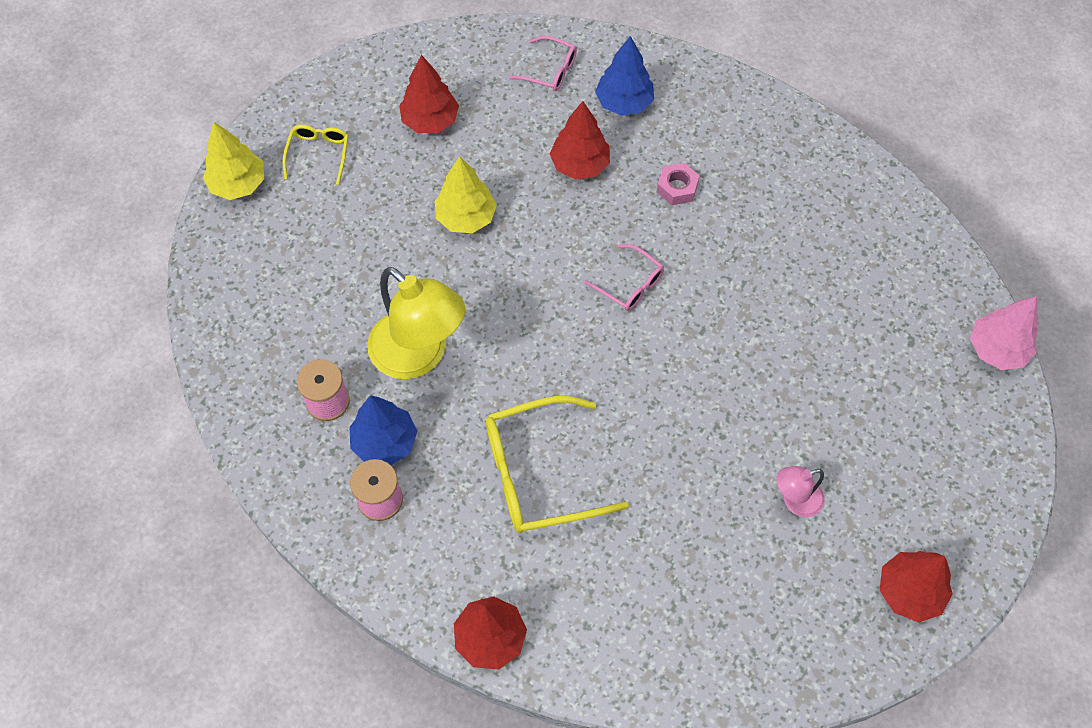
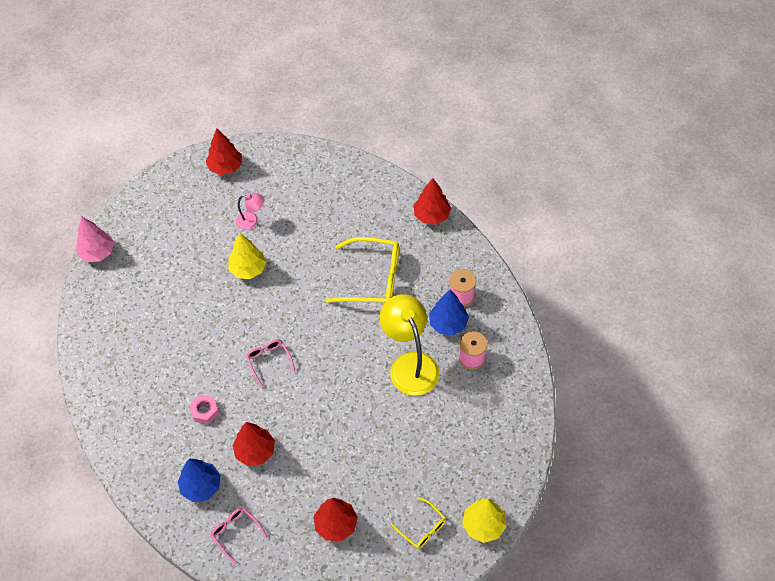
camera: 155 degrees left, 5 degrees down
(318, 154) = (422, 527): yellow glasses -> yellow glasses turned 75 degrees counterclockwise
(466, 217) = (344, 442): yellow tree -> yellow tree (248, 269)

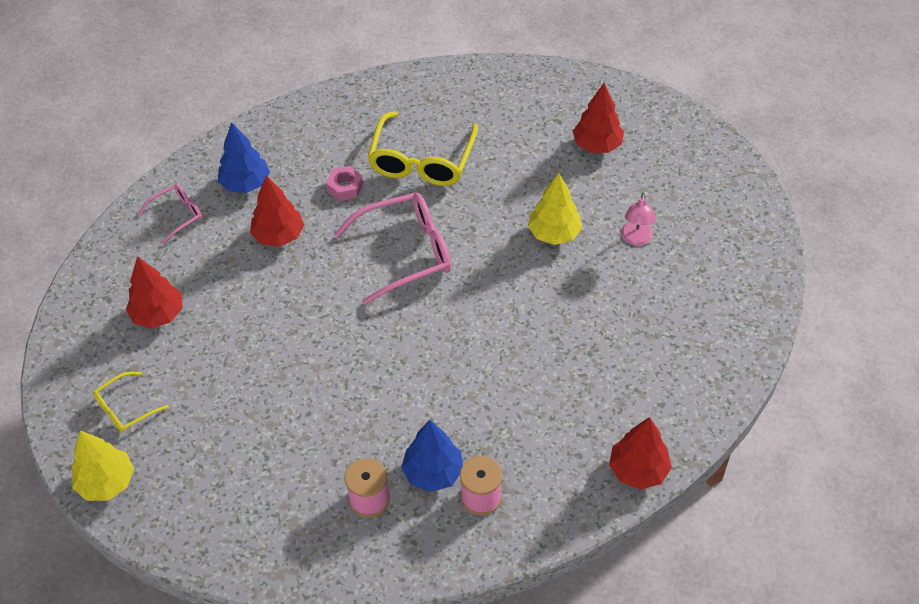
camera: 95 degrees right, 5 degrees down
(97, 252) = (592, 82): pink tree -> none
(225, 167) = (734, 211): red tree -> red tree (597, 145)
(269, 361) = (405, 253): pink glasses -> pink glasses, size x1.89
(372, 278) = (524, 379): yellow glasses -> yellow glasses (422, 160)
(410, 364) = (372, 416): yellow lamp -> none

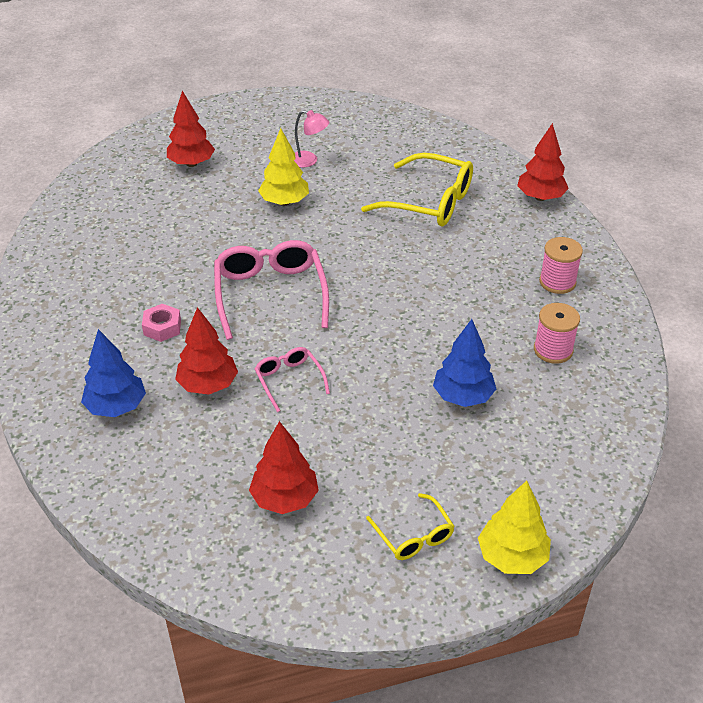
camera: 80 degrees left, 10 degrees down
(177, 215) = (136, 473): pink glasses -> pink glasses (289, 381)
(422, 160) = (153, 269): yellow glasses -> yellow glasses (428, 202)
(433, 473) = (529, 307): blue tree -> blue tree (463, 396)

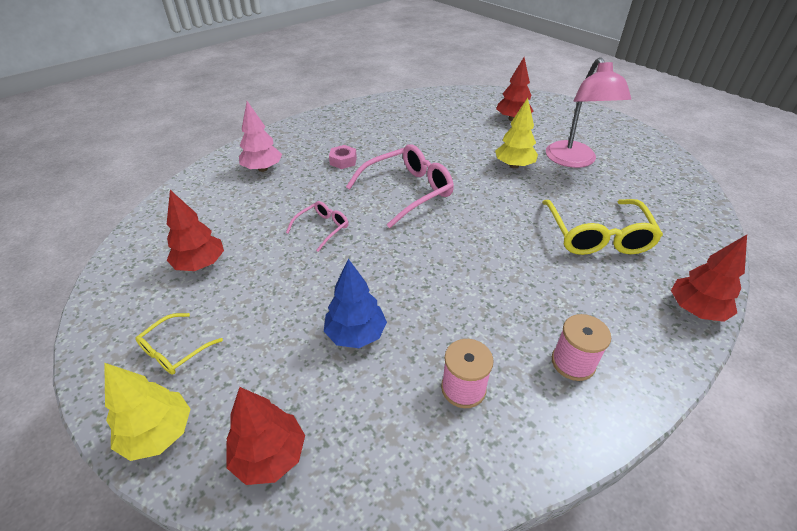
camera: 65 degrees right, 0 degrees up
(116, 407) = (262, 169): blue tree -> pink tree
(208, 385) = (299, 195): red tree -> red tree (269, 455)
(309, 161) = (574, 161): pink lamp -> pink lamp, size x2.03

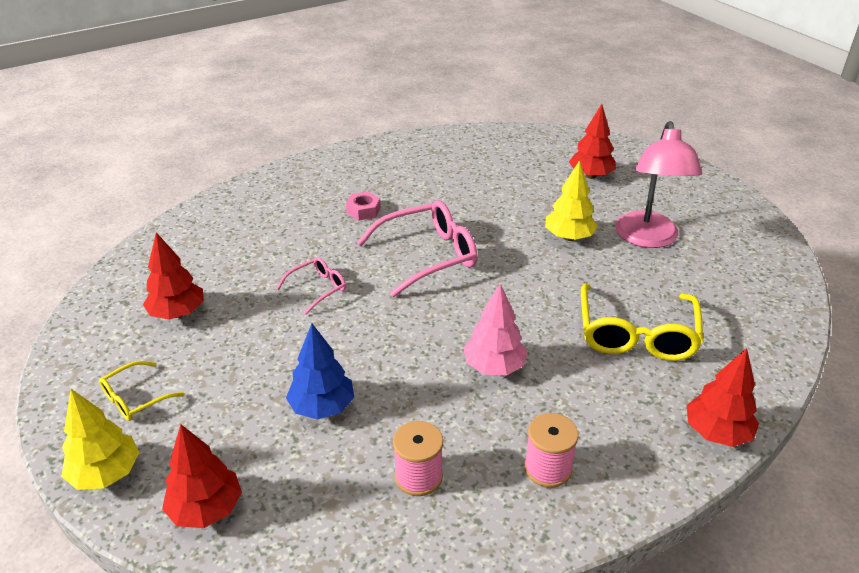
camera: 10 degrees right, 5 degrees down
(262, 169) = (268, 211): pink tree -> pink tree (494, 367)

